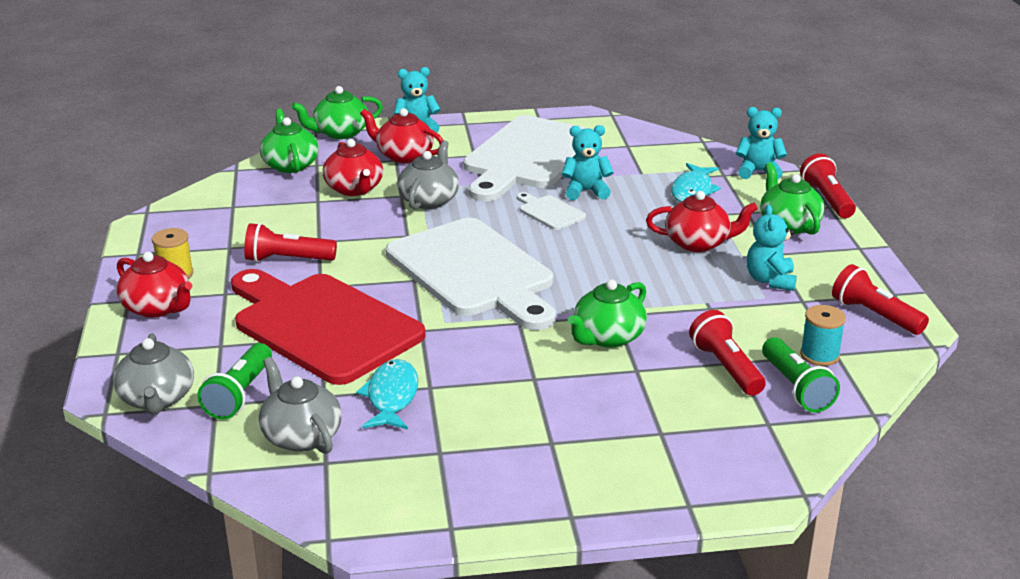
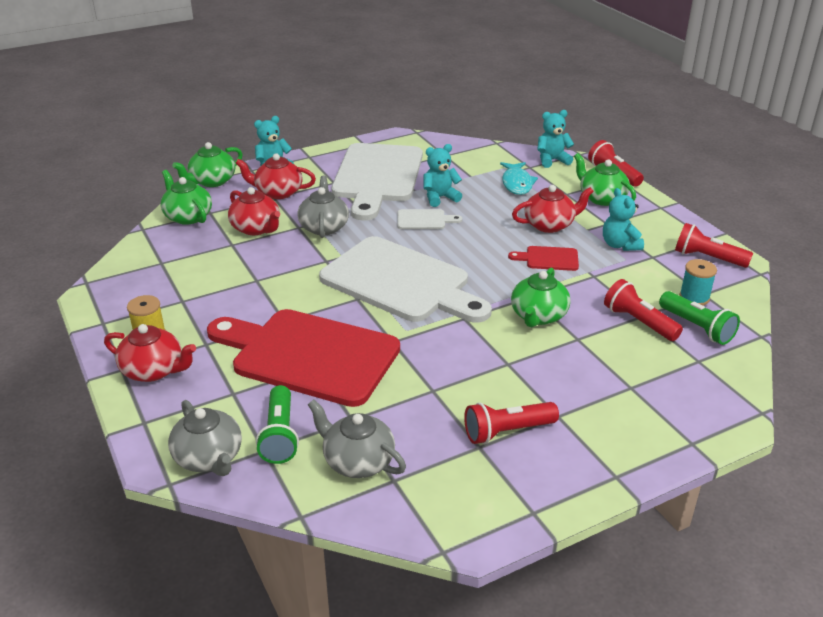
camera: 20 degrees left, 5 degrees up
(287, 260) = (240, 302): red flashlight -> red flashlight (507, 431)
(391, 397) = (408, 407): turquoise fish -> none
(549, 212) = (424, 220): white cutting board -> white cutting board turned 150 degrees clockwise
(667, 279) = (548, 259): none -> red cutting board

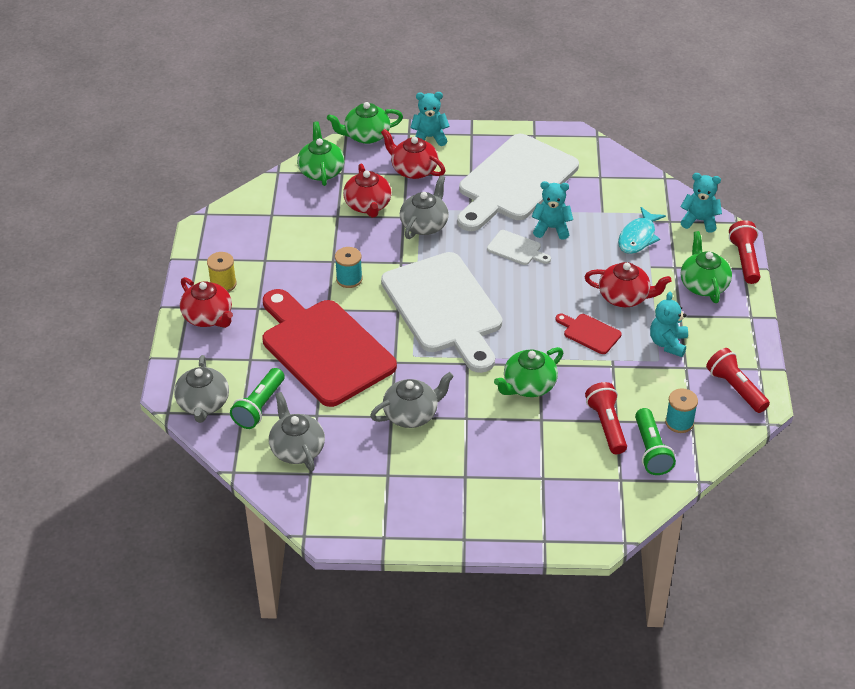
camera: 30 degrees right, 10 degrees up
(285, 289) = (349, 279): none -> turquoise spool
(451, 380) = (411, 414): none -> grey teapot
(507, 431) = (417, 472): red flashlight -> none

